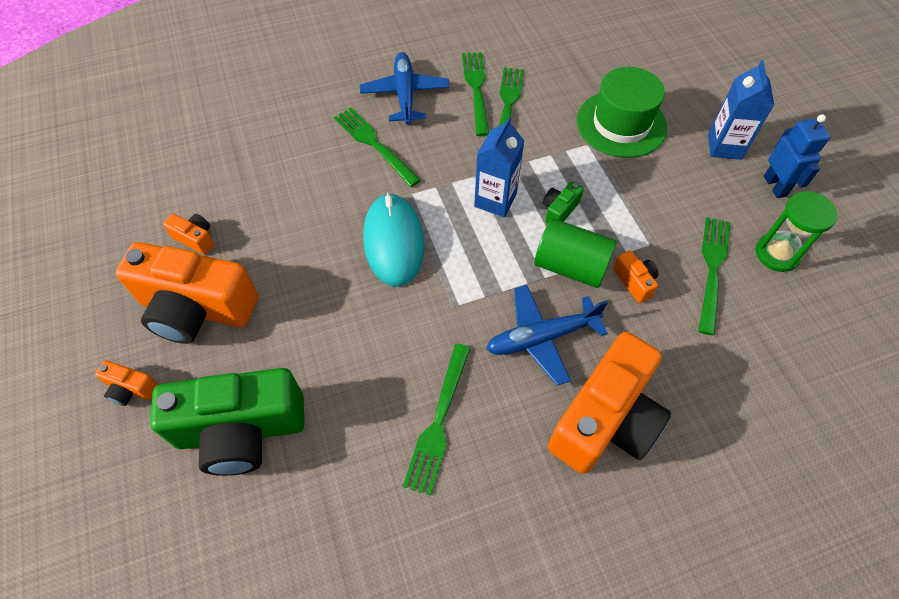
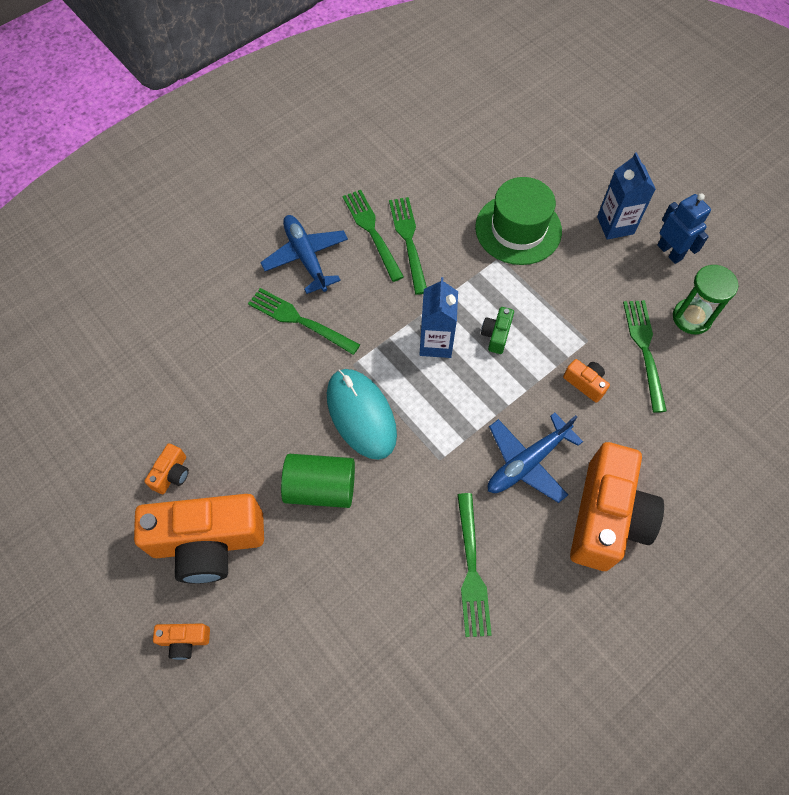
camera: 20 degrees left, 5 degrees up
(195, 239) = (172, 474): orange camera -> orange camera turned 105 degrees clockwise
(241, 430) = (305, 641): green camera -> none
(570, 266) = (526, 386): green cylinder -> green cylinder (321, 488)

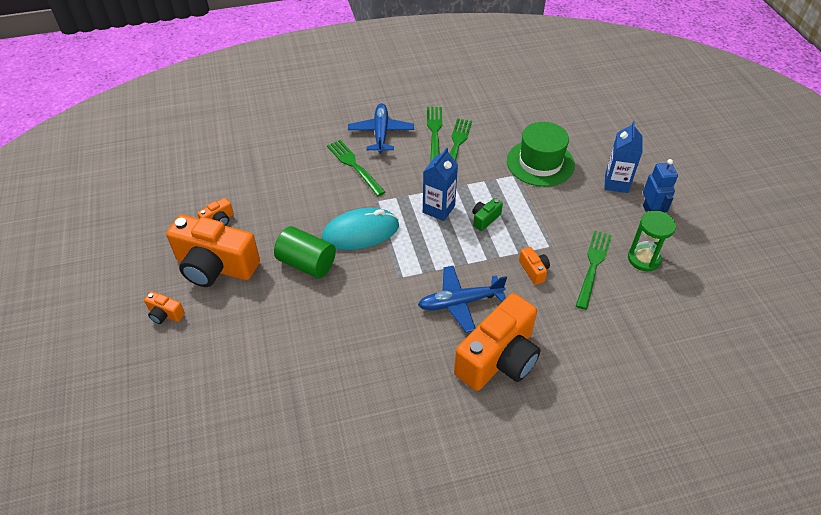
camera: 25 degrees right, 15 degrees down
(361, 415) = (360, 232): turquoise mouse -> turquoise mouse turned 75 degrees clockwise
(471, 569) = (379, 351): green fork -> none

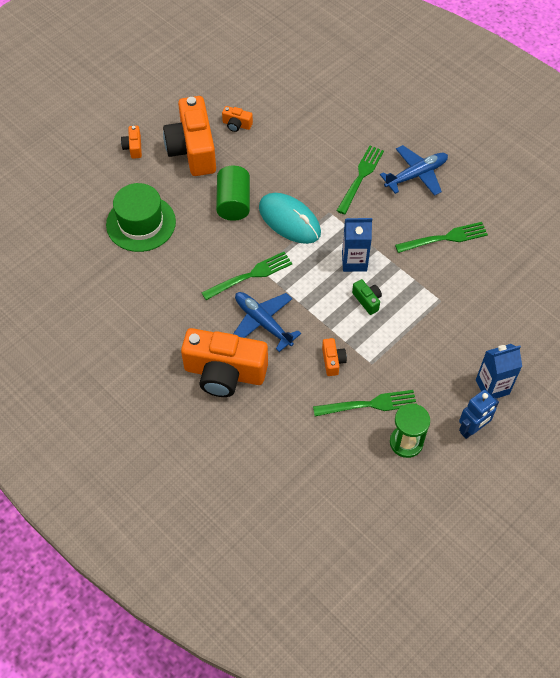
camera: 60 degrees right, 10 degrees up
(434, 132) = (448, 214): green fork -> green fork (250, 275)
(485, 219) = (367, 300): green camera -> green camera turned 45 degrees clockwise
(533, 270) = (332, 361): orange camera -> orange camera turned 45 degrees counterclockwise
(540, 163) = (472, 313): green hat -> green hat (141, 223)

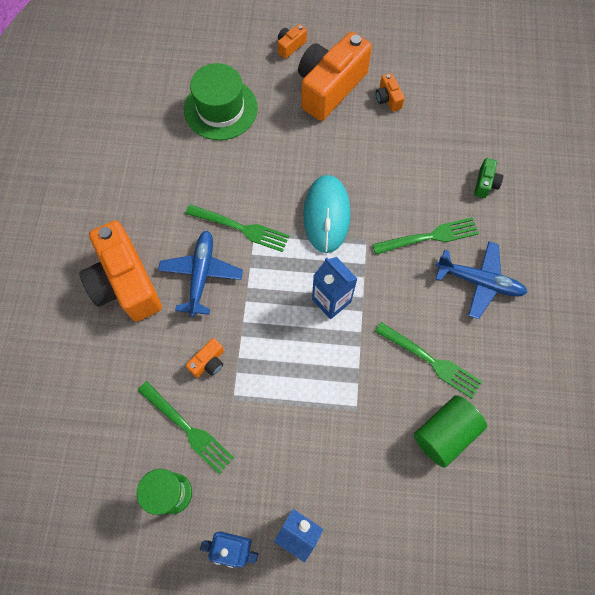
camera: 50 degrees right, 10 degrees up
(233, 203) = (304, 159): green cylinder -> green cylinder (444, 433)
(367, 300) = (298, 343): green camera -> green camera (485, 183)

